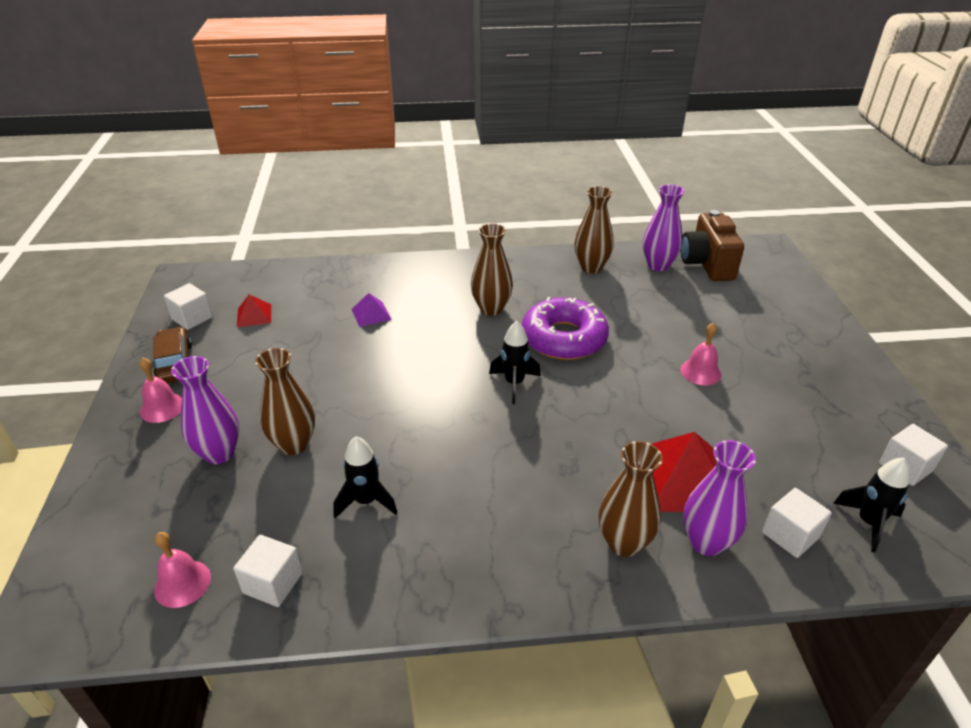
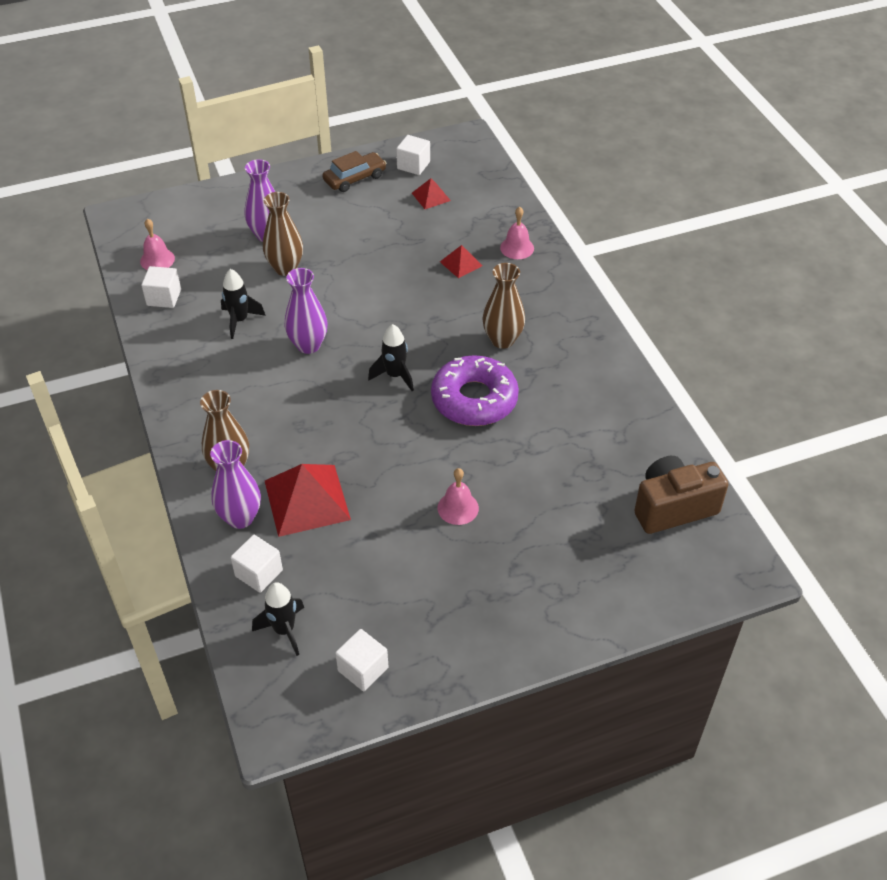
camera: 75 degrees right, 10 degrees up
(162, 407) = (304, 191): pink bell -> pink bell (517, 248)
(371, 314) = (461, 263): purple pyramid -> red pyramid
(591, 267) = (615, 404): brown vase -> none
(658, 265) = (648, 462): purple vase -> purple vase (308, 345)

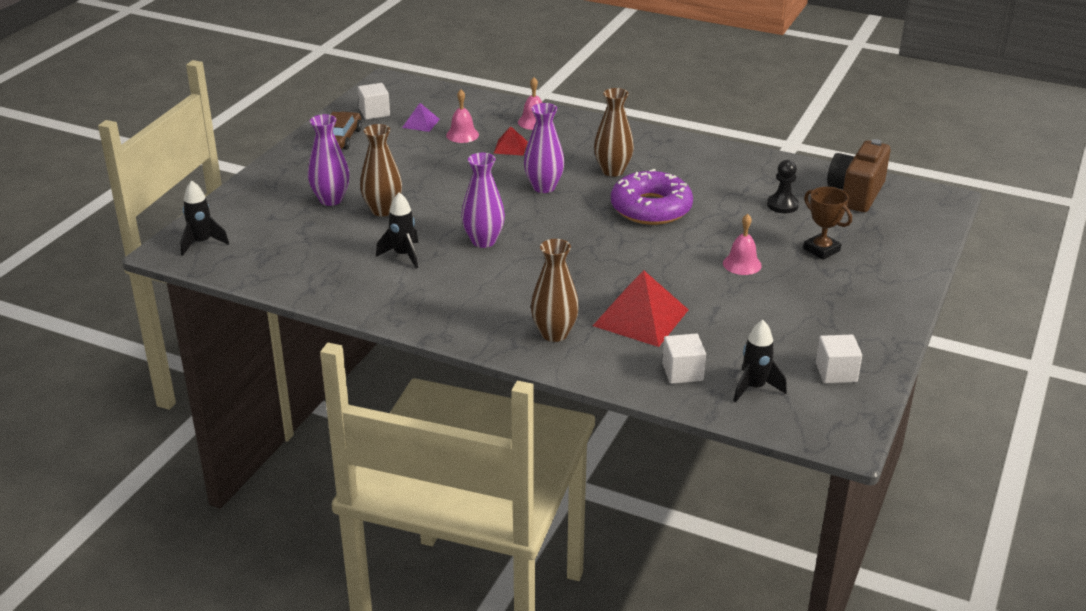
camera: 45 degrees left, 15 degrees down
(157, 259) = (261, 256): pink bell -> pink bell (462, 135)
(164, 297) = (312, 274): white cube -> none
(240, 518) = (614, 354): purple vase -> purple vase (544, 187)
(395, 375) = (576, 224): black rocket -> black rocket (202, 243)
(431, 196) = (421, 123): red pyramid -> purple pyramid
(545, 543) = (821, 250): none -> brown trophy
(587, 473) = (782, 205): none -> black pawn

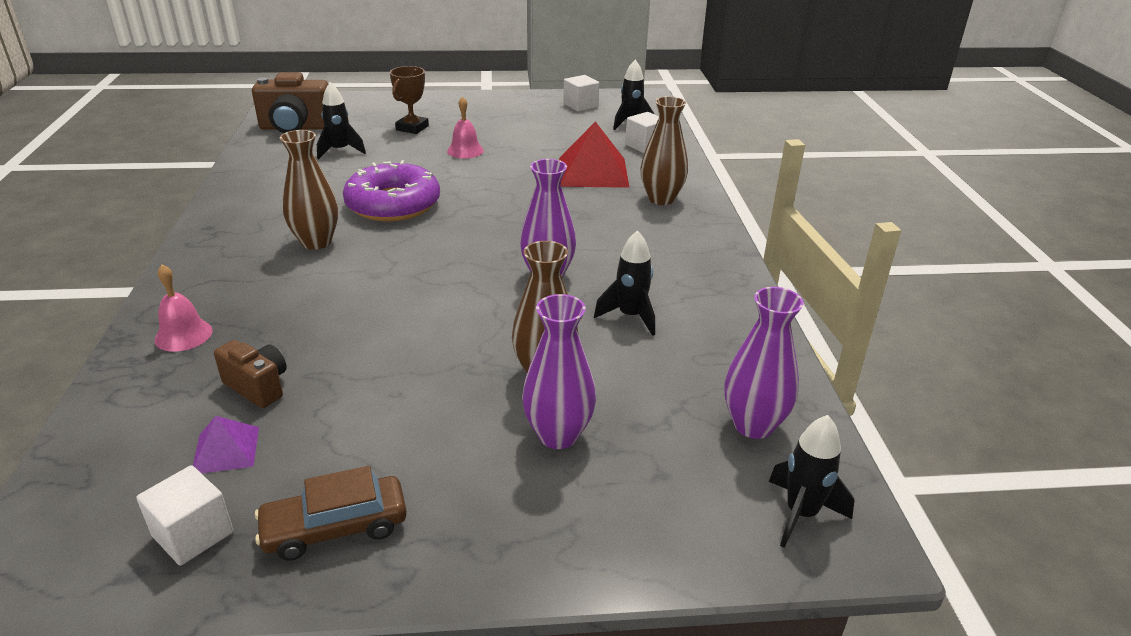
camera: 120 degrees left, 0 degrees up
(462, 135) = (258, 387): pink bell -> brown camera
(510, 147) = (283, 330): red pyramid -> none
(544, 187) = (389, 273): purple vase -> purple vase (753, 425)
(782, 205) = (340, 151): black pawn -> black rocket

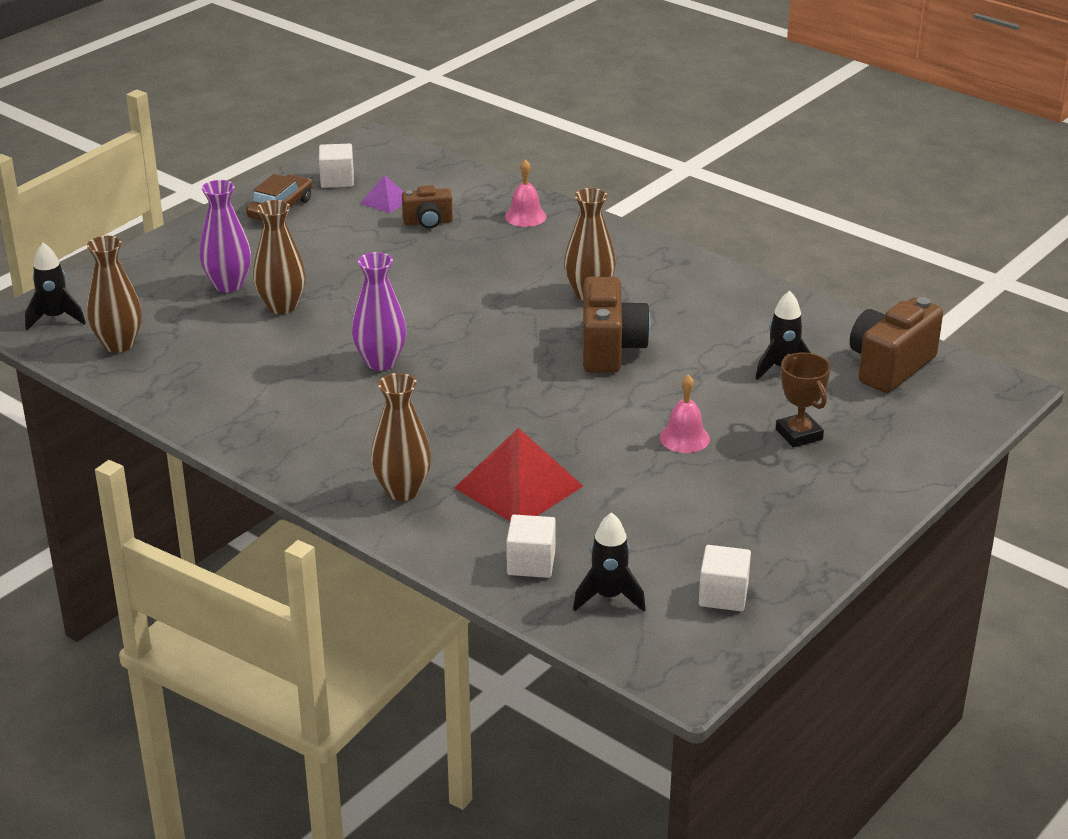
camera: 135 degrees right, 0 degrees up
(393, 204) = (610, 349): purple donut -> brown camera
(630, 316) = (276, 366): black rocket -> none
(753, 425) = (119, 344): purple vase -> brown vase

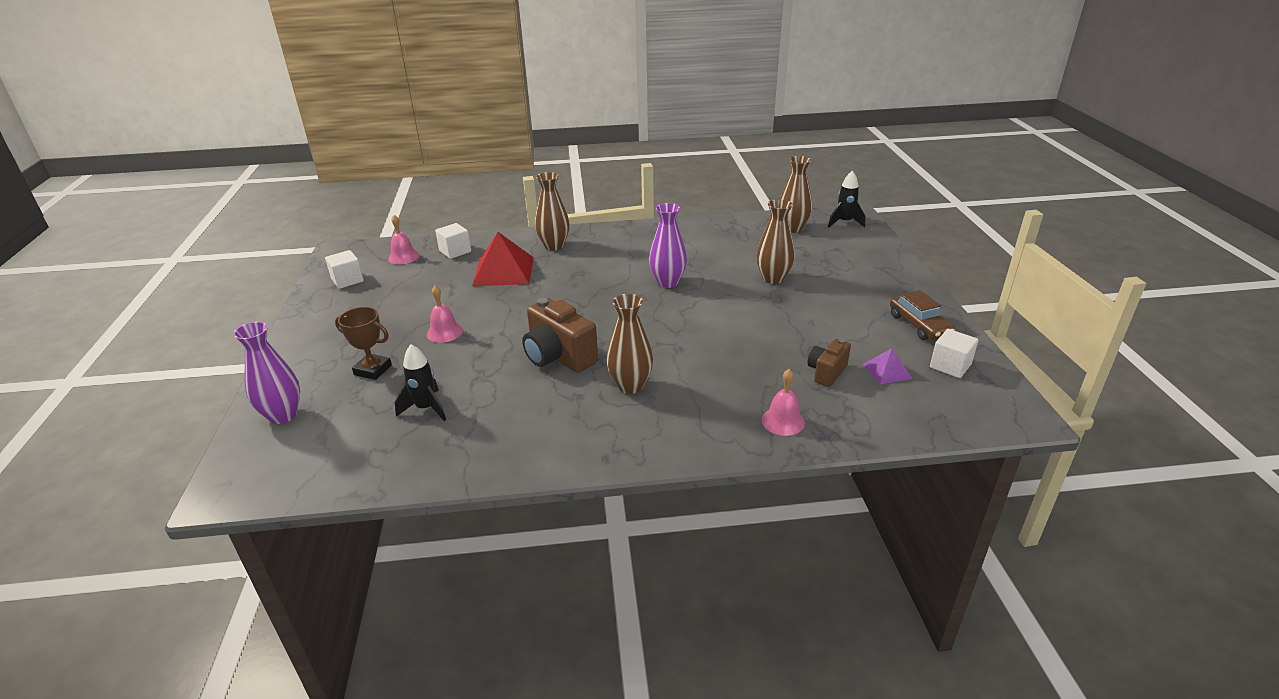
camera: 135 degrees right, 0 degrees up
(228, 285) = (823, 273): purple vase -> purple vase (283, 415)
(609, 597) = (403, 257): black rocket -> pink bell
(890, 366) = (341, 457): brown camera -> none

